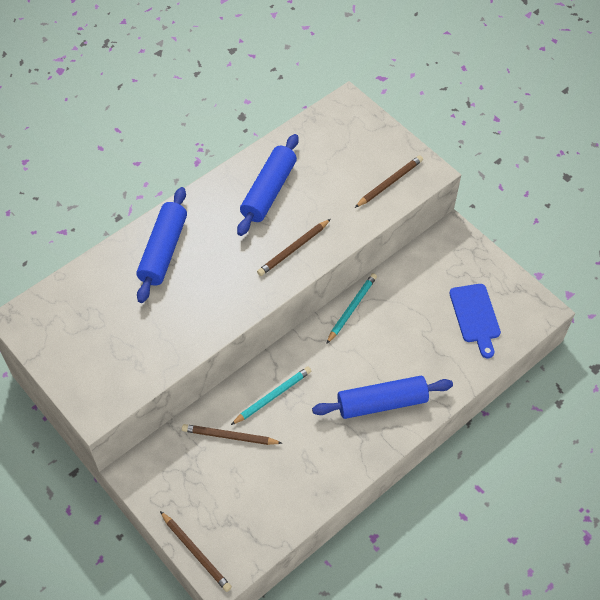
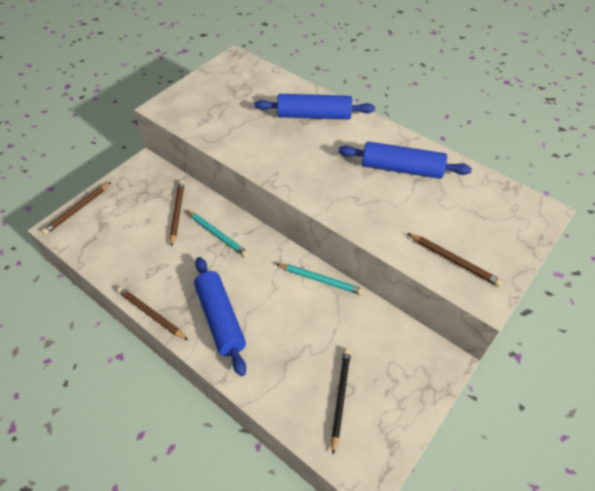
camera: 80 degrees right, 5 degrees down
(293, 249) = (341, 195): brown pencil -> brown pencil (151, 314)
(475, 316) = (340, 397): blue cutting board -> black pencil

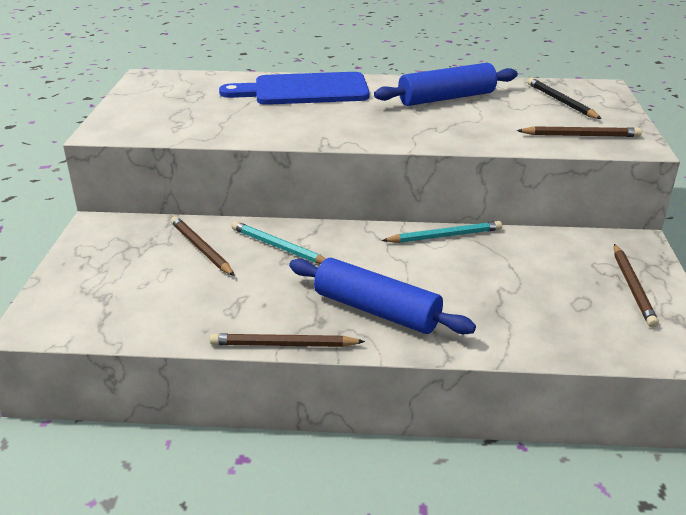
camera: 35 degrees left, 20 degrees down
(77, 209) = (44, 297): brown pencil -> brown pencil (632, 287)
(217, 235) = (279, 247): turquoise pencil -> turquoise pencil turned 150 degrees counterclockwise
(314, 115) = (304, 90): blue rolling pin -> blue cutting board
(340, 397) = (585, 310): black pencil -> black pencil (561, 101)

